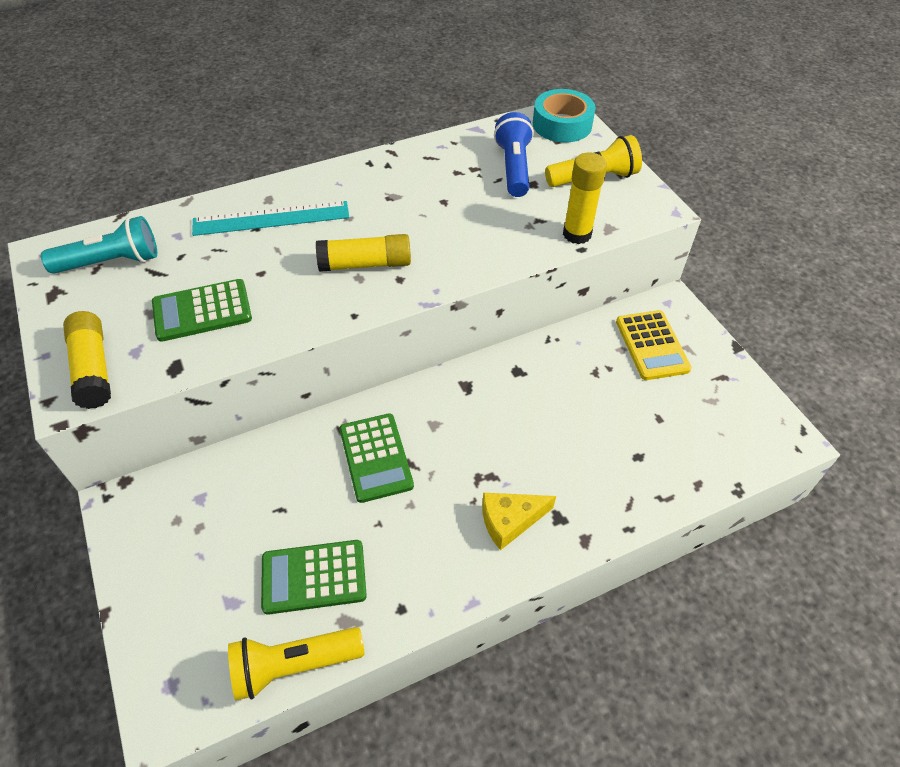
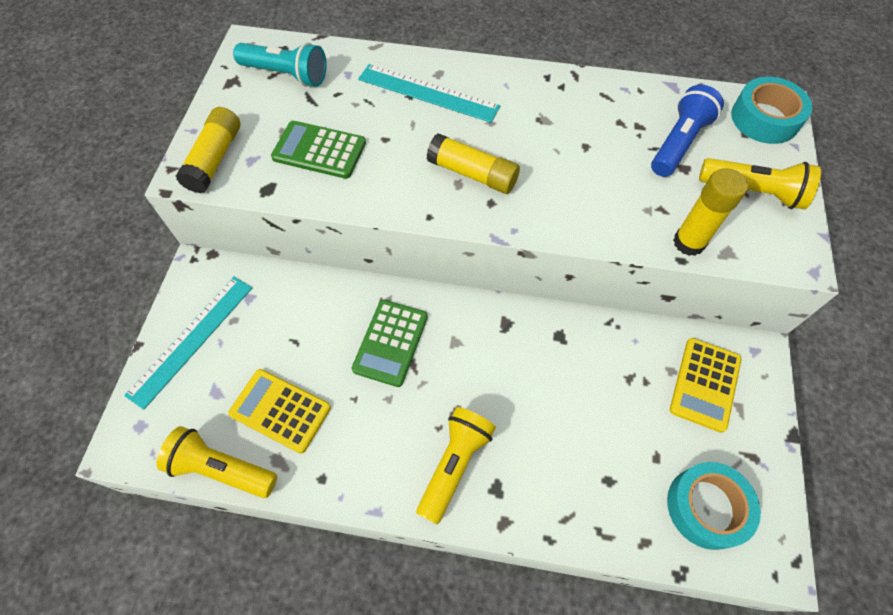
camera: 35 degrees right, 10 degrees up
(165, 571) = (191, 339): none -> turquoise ruler
(314, 577) = (280, 410): green calculator -> yellow calculator
(510, 521) = (454, 464): yellow cheese -> yellow flashlight
(719, 431) = (706, 507): none -> turquoise tape

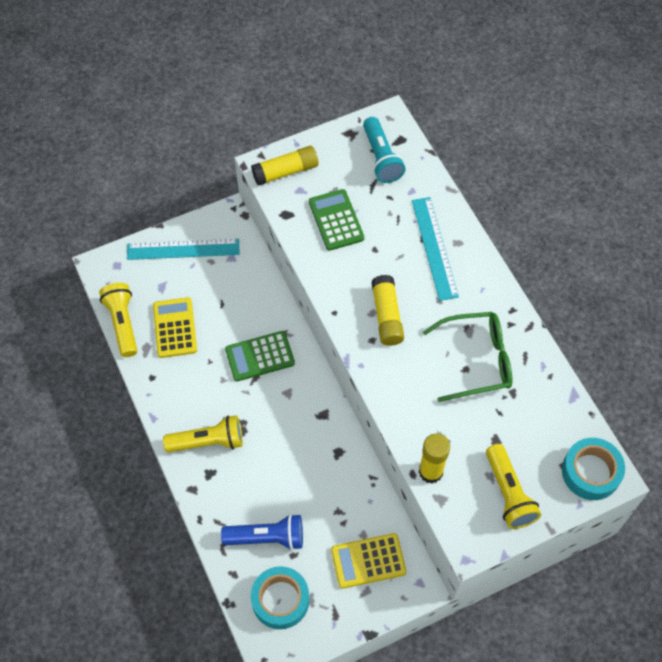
camera: 55 degrees right, 0 degrees up
(582, 132) = (477, 360): none -> green glasses
(678, 143) = (517, 425): blue flashlight -> blue flashlight (267, 537)

